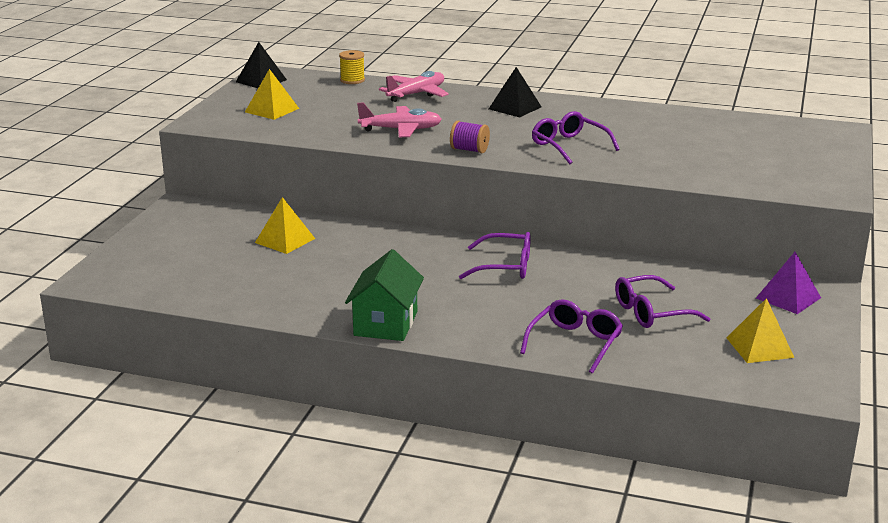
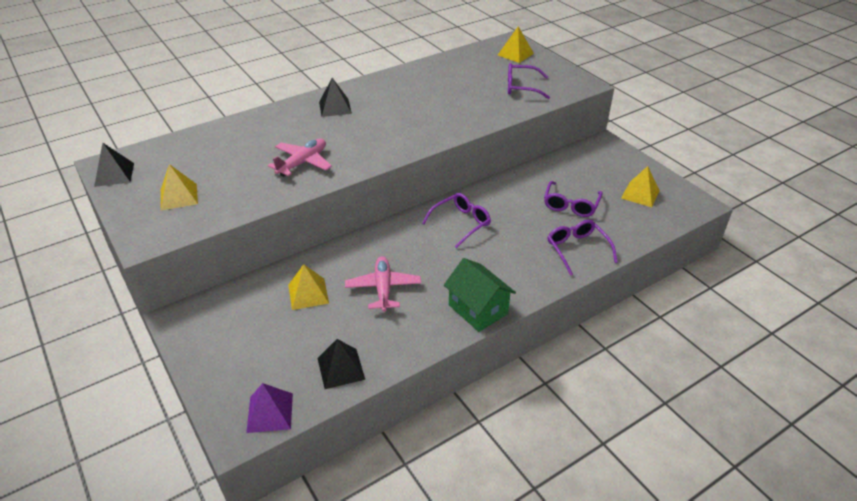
camera: 50 degrees left, 15 degrees up
(213, 291) = (340, 368): none -> black pyramid
(352, 80) = (185, 138): yellow spool -> none
(416, 94) = (254, 128): pink plane -> pink plane (383, 288)
(469, 150) = (374, 155): purple spool -> none
(569, 146) = (418, 120): purple glasses -> purple glasses (521, 87)
(788, 298) = (600, 157): purple pyramid -> purple pyramid (270, 412)
(815, 141) = (515, 54): none -> yellow pyramid

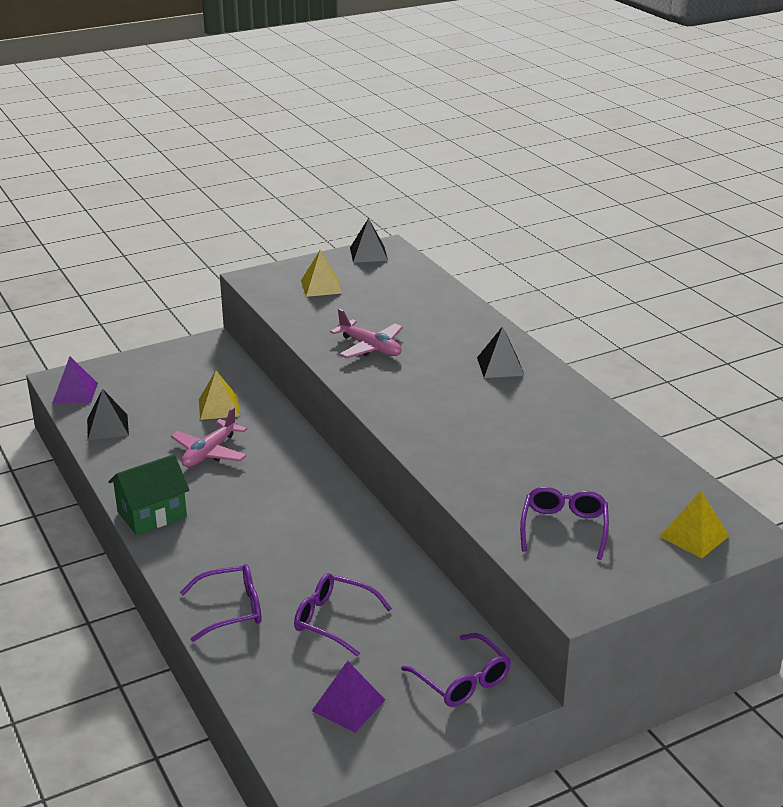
camera: 95 degrees right, 10 degrees down
(383, 288) = (210, 452): pink plane -> pink plane turned 120 degrees clockwise
(461, 223) = (313, 514): purple glasses -> purple glasses (462, 680)
(640, 194) = (348, 705): yellow pyramid -> purple pyramid

